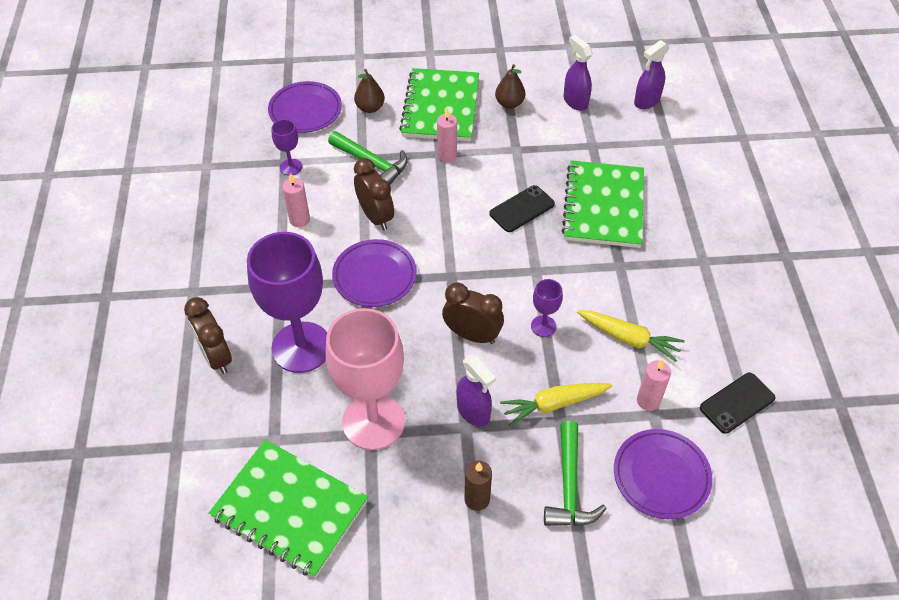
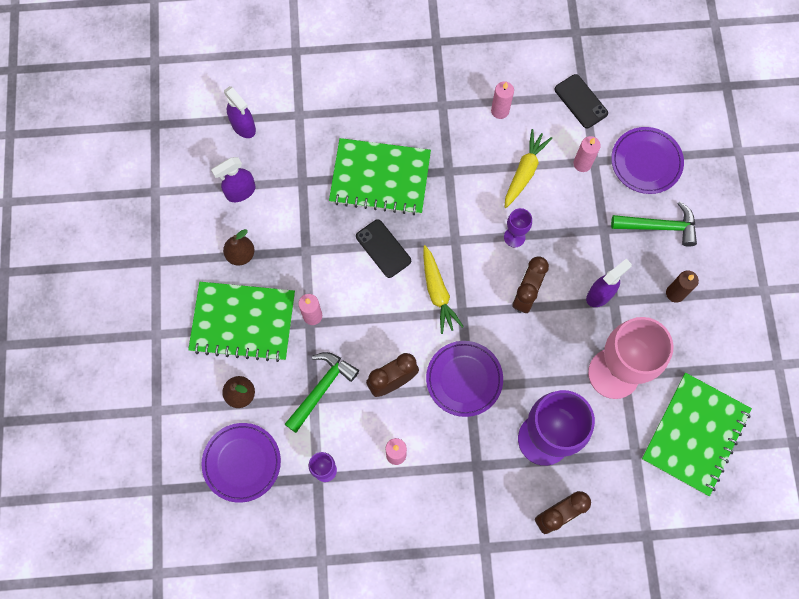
camera: 90 degrees left, 20 degrees up
(554, 404) = (589, 233): yellow carrot -> yellow carrot (438, 293)
(706, 316) = (500, 111): none -> pink candle

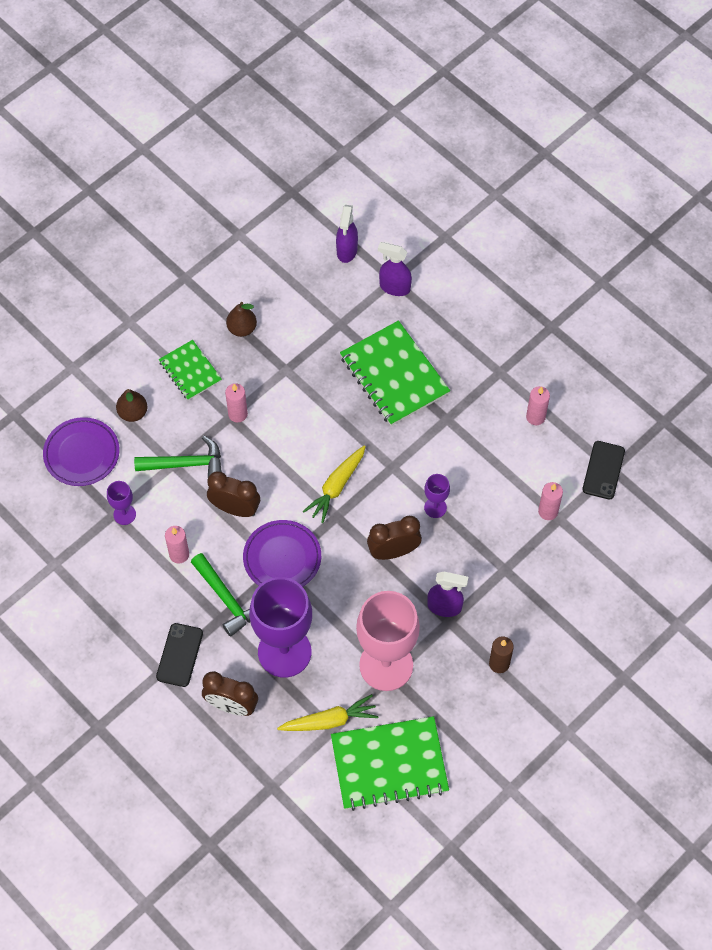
camera: 50 degrees right, 10 degrees down
(240, 192) = (292, 289): purple spray bottle -> purple spray bottle (394, 287)
(243, 322) = (190, 371): green notebook -> green notebook, size x0.58
(383, 248) = (337, 421): black phone -> black phone (179, 655)
(524, 171) = (499, 474): yellow carrot -> yellow carrot (329, 720)
(646, 162) = (596, 559): purple plate -> none
(659, 226) = (547, 610): green hammer -> green hammer (227, 599)

